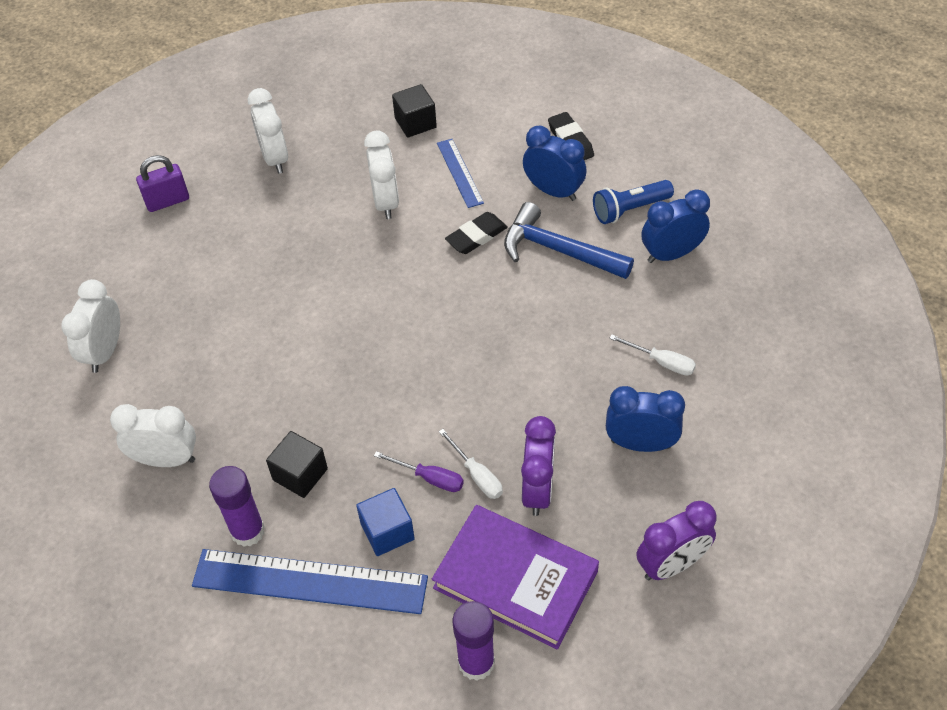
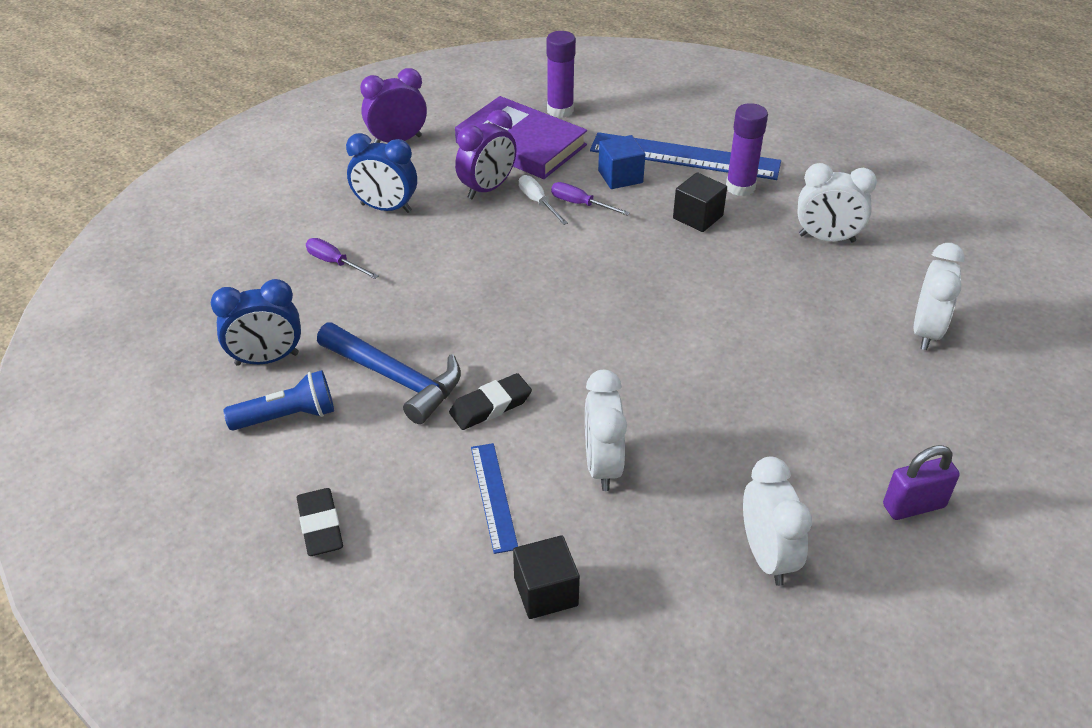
camera: 175 degrees left, 10 degrees down
(537, 490) = (487, 189): purple clock -> purple clock turned 150 degrees counterclockwise
(553, 191) = (374, 453): blue clock -> none
(661, 362) = (334, 262): white screwdriver -> purple screwdriver

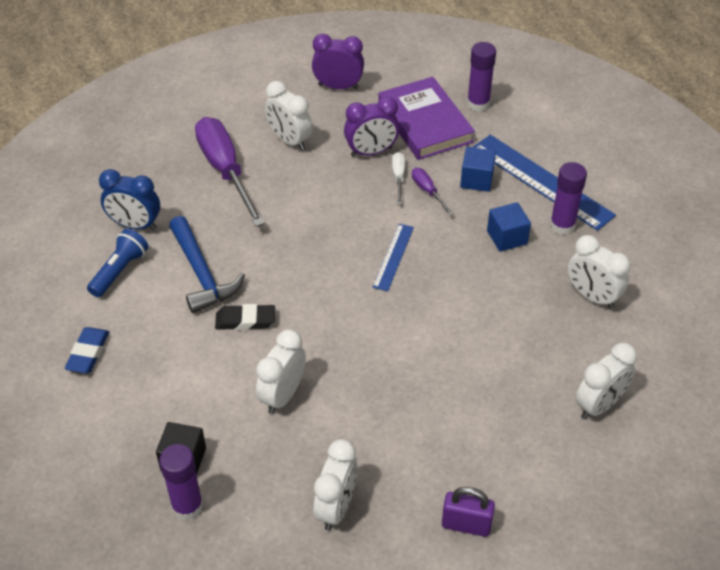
camera: 30 degrees right, 5 degrees up
(287, 416) = (119, 271): blue flashlight -> blue flashlight turned 75 degrees counterclockwise
(320, 526) = (88, 353): black eraser -> blue eraser
(334, 262) = (225, 170): purple screwdriver -> purple screwdriver, size x2.25
(386, 208) = (289, 140): blue clock -> white clock
(493, 496) = (200, 383): blue ruler -> blue ruler (393, 257)
(596, 643) = (187, 506): none -> purple glue stick
(698, 217) = (507, 237): black cube -> blue cube

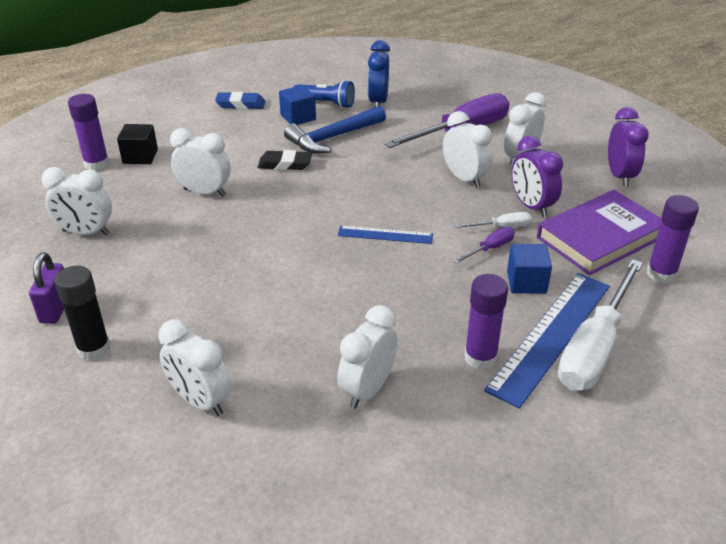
camera: 80 degrees right, 10 degrees down
(245, 320) = (285, 164): black eraser -> black eraser turned 75 degrees counterclockwise
(314, 186) = (464, 179): none -> white clock
(507, 237) = (442, 312): blue cube -> blue cube (298, 117)
(529, 487) = (94, 349): none -> black glue stick
(557, 162) = (594, 347): none -> white screwdriver

